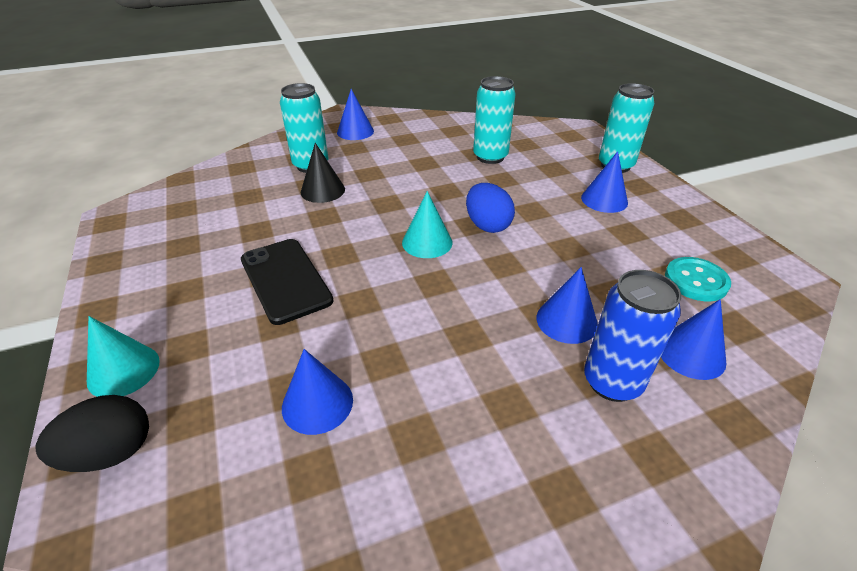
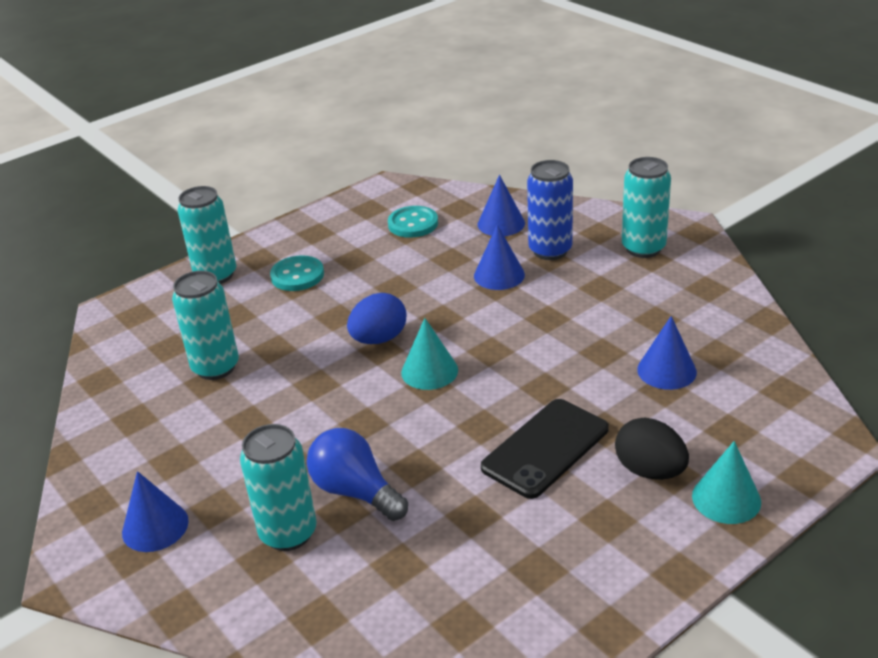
camera: 105 degrees left, 5 degrees down
(111, 452) = (789, 455): black egg -> black egg (650, 470)
(322, 190) = (355, 491): black cone -> blue light bulb
(596, 497) = (643, 248): none -> turquoise can
(604, 200) = (297, 275): blue cone -> turquoise button

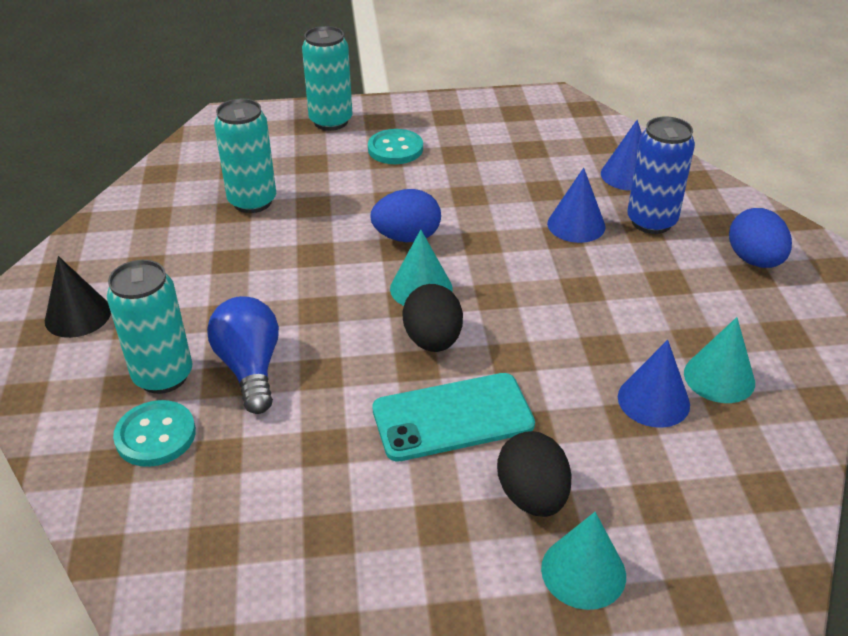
camera: 30 degrees right, 5 degrees up
(155, 526) = (78, 315): blue cone -> black cone
(413, 224) = (542, 142): turquoise button -> turquoise button (155, 435)
(477, 404) = (433, 340): none -> black egg
(545, 448) = (452, 417): black phone -> turquoise phone
(643, 248) = (754, 260): turquoise can -> blue egg
(693, 336) = (719, 377): none -> turquoise cone

